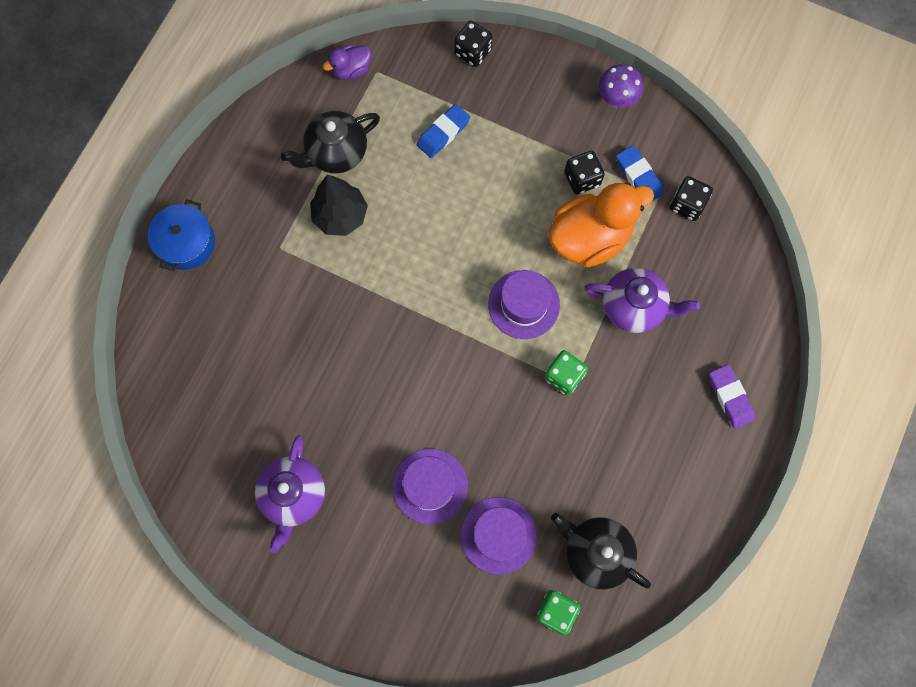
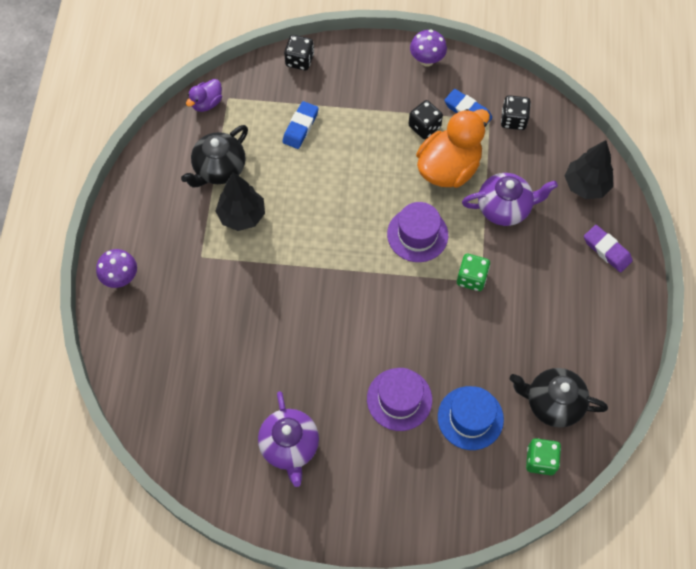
camera: 20 degrees left, 10 degrees down
(187, 243) = (121, 278): blue pot -> purple mushroom
(498, 535) = (470, 418): purple hat -> blue hat
(738, 312) = (586, 185): none -> black tree

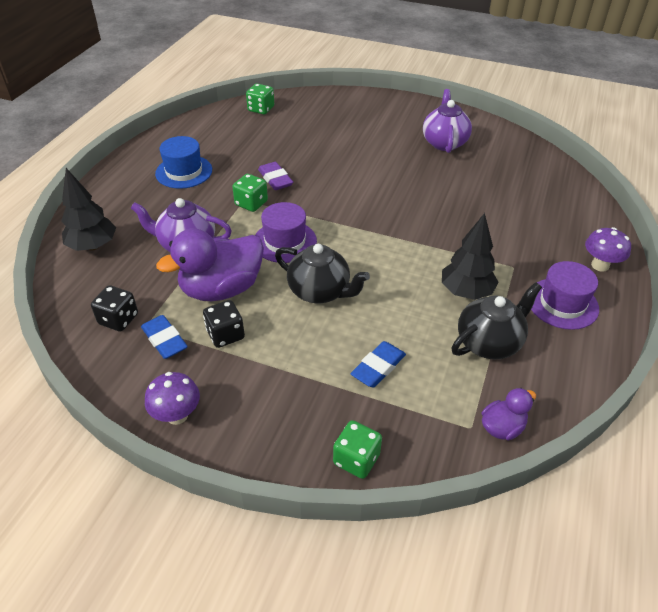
camera: 165 degrees left, 20 degrees down
(299, 60) = (356, 459): black dice -> green dice
(399, 399) = (350, 150): purple hat -> purple hat (562, 303)
(448, 168) = (221, 289): orange duck -> purple duck
(470, 418) = (299, 133): blue hat -> blue hat (184, 172)
(553, 403) = (233, 130): black teapot -> black teapot (320, 291)
(607, 250) = (117, 198): purple eraser -> purple eraser (275, 179)

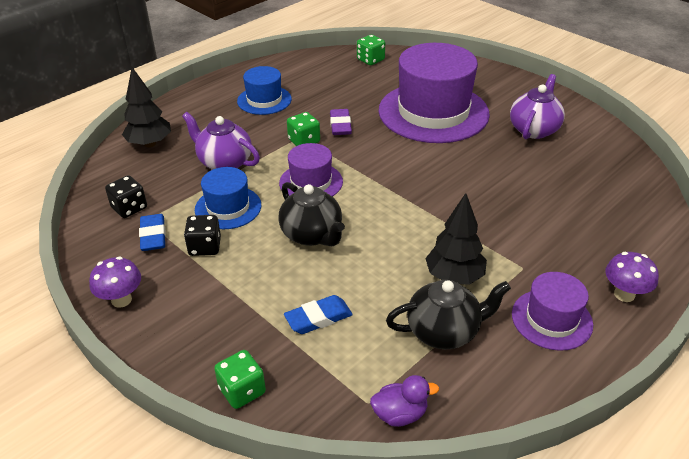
camera: 25 degrees right, 5 degrees down
(221, 289) = (228, 207): purple duck -> blue hat
(351, 147) = (433, 112): none -> purple hat

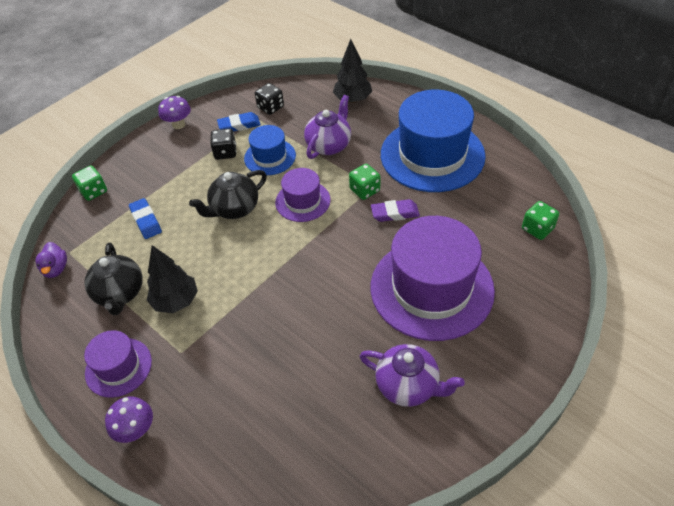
camera: 90 degrees right, 10 degrees up
(264, 100) = (432, 155): blue hat -> blue hat, size x1.97

